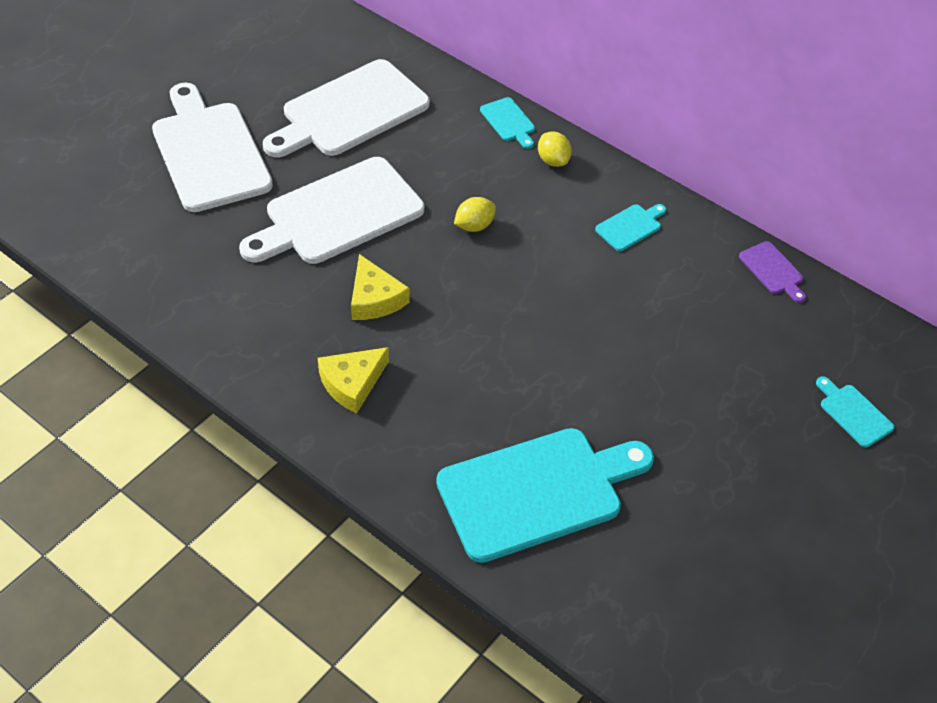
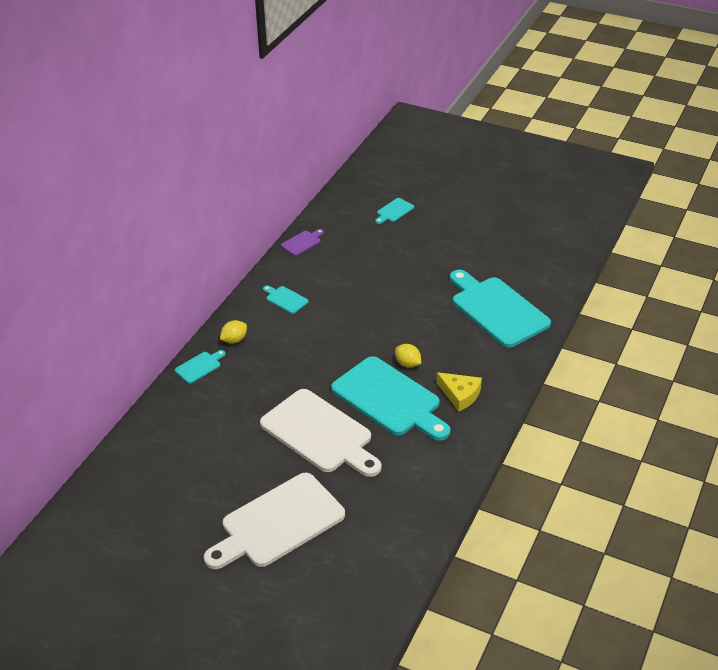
camera: 100 degrees left, 10 degrees down
(350, 111) = (209, 452): white cutting board -> none
(374, 298) = (389, 399): yellow cheese -> turquoise cutting board
(474, 226) = (308, 366): yellow lemon -> yellow lemon (407, 364)

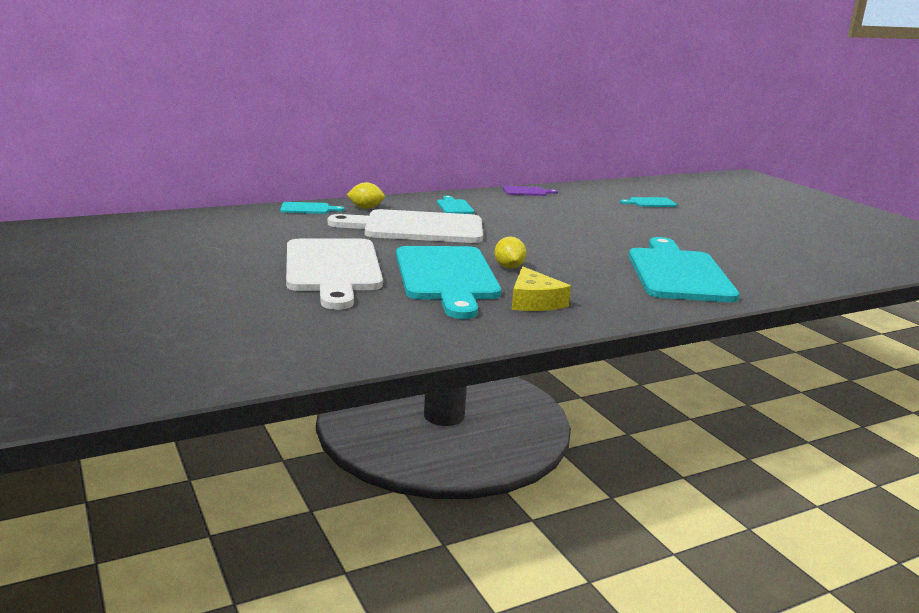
camera: 35 degrees right, 20 degrees down
(278, 523) = (174, 295): white cutting board -> white cutting board (417, 228)

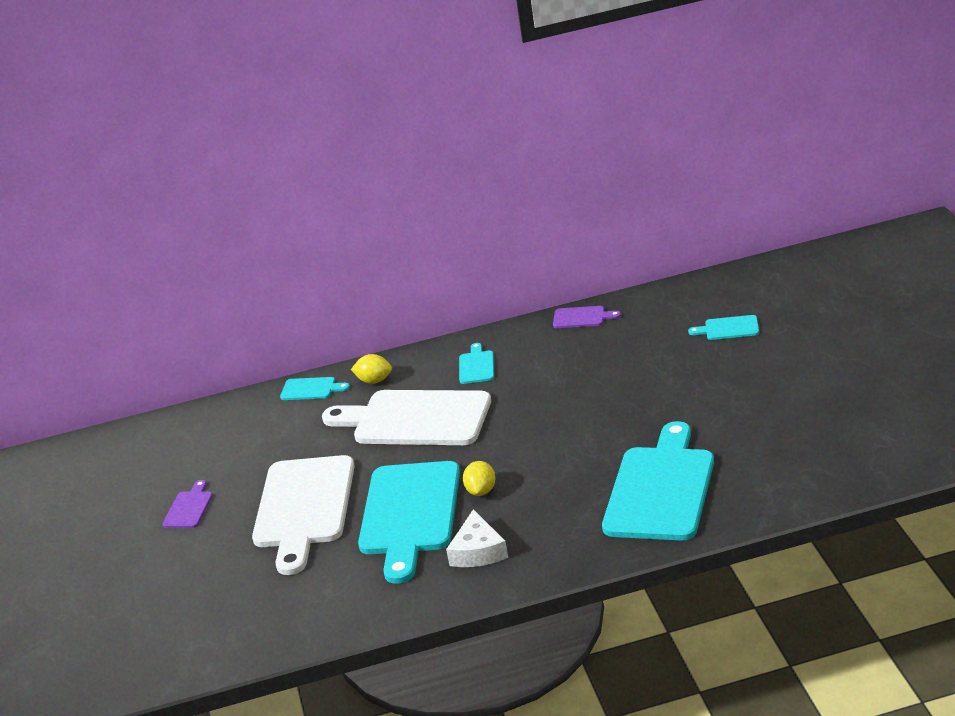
camera: 20 degrees right, 10 degrees up
(206, 264) = (189, 508): none -> purple cutting board
(534, 301) = (478, 551): yellow cheese -> white cheese

